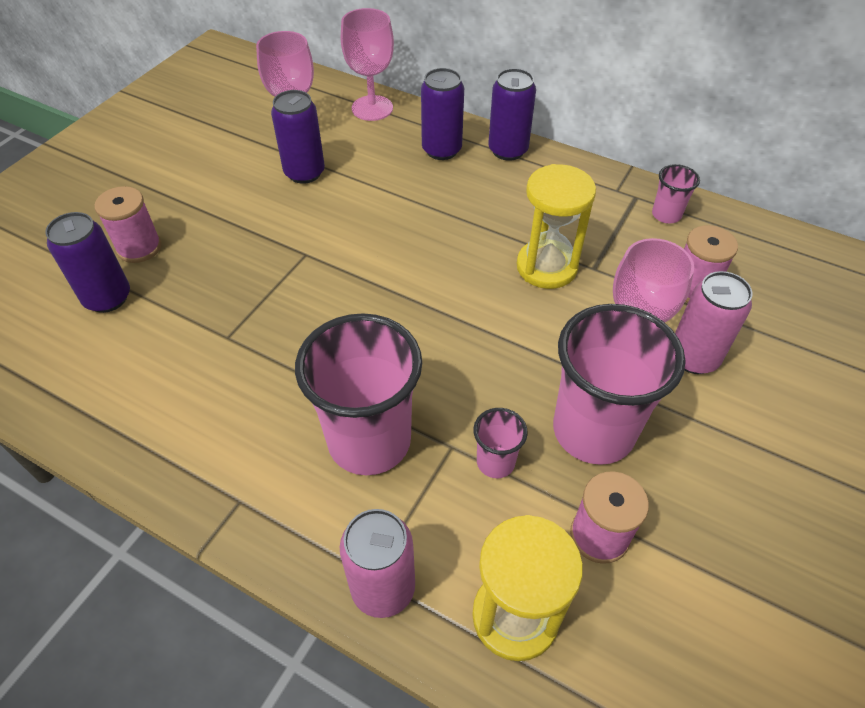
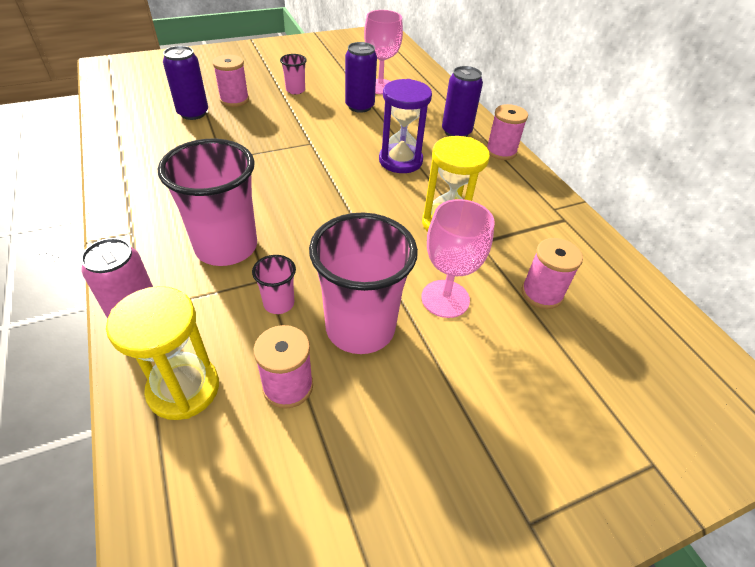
camera: 35 degrees right, 5 degrees down
(372, 108) = (439, 93): pink goblet -> none
(426, 219) = (400, 161): none -> purple hourglass
(508, 150) = (501, 151): purple can -> pink spool
(666, 215) = (575, 241): pink cup -> pink cup (295, 90)
(693, 357) = (487, 333): pink can -> none

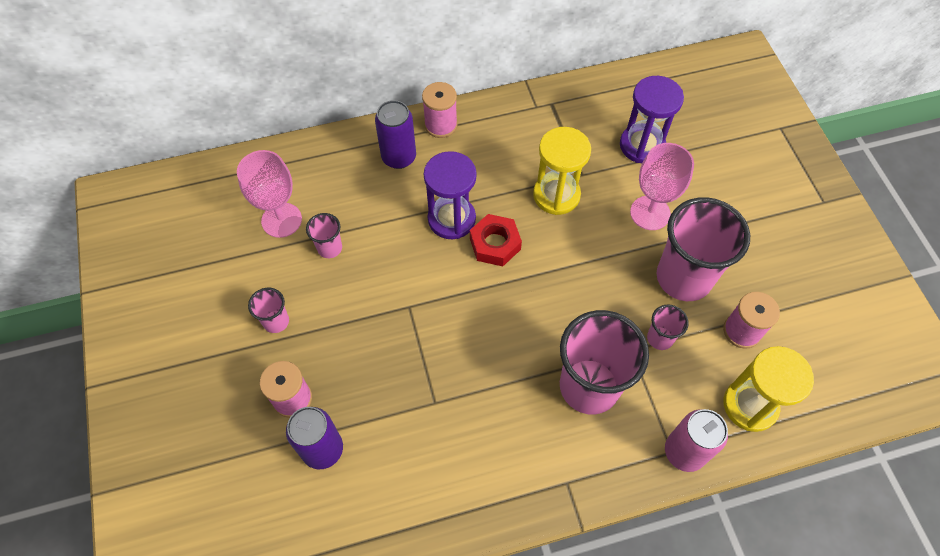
camera: 80 degrees left, 15 degrees up
(359, 106) = (329, 248): purple can -> pink cup
(379, 185) = (495, 244): none -> red nut
(541, 293) = (642, 145): pink spool -> purple hourglass

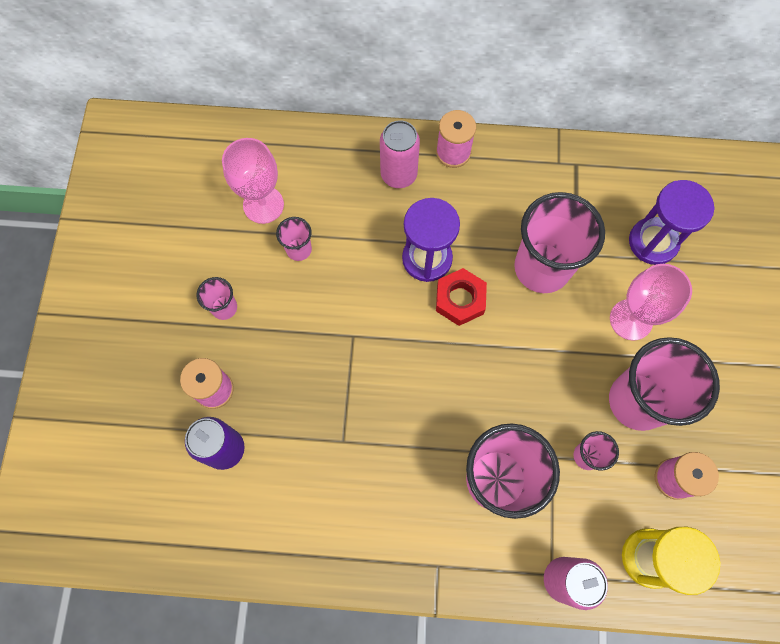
camera: 20 degrees right, 10 degrees up
(399, 157) = (398, 174): purple can -> pink can
(556, 195) = (542, 268): yellow hourglass -> pink cup

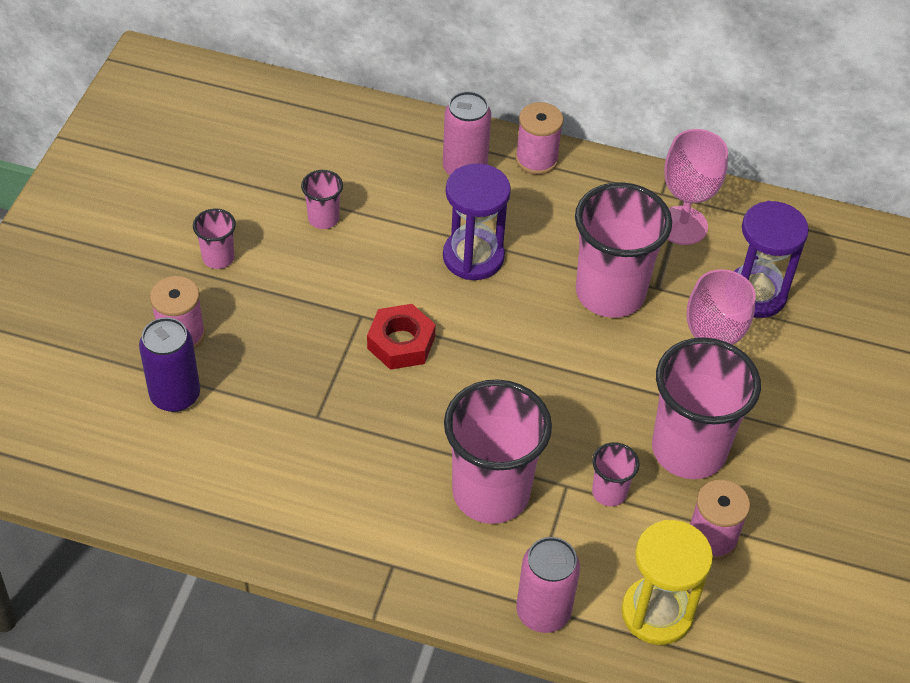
camera: 10 degrees right, 20 degrees down
(263, 205) = (295, 168): pink goblet -> pink goblet (682, 225)
(460, 299) = (501, 305): red nut -> red nut (401, 343)

